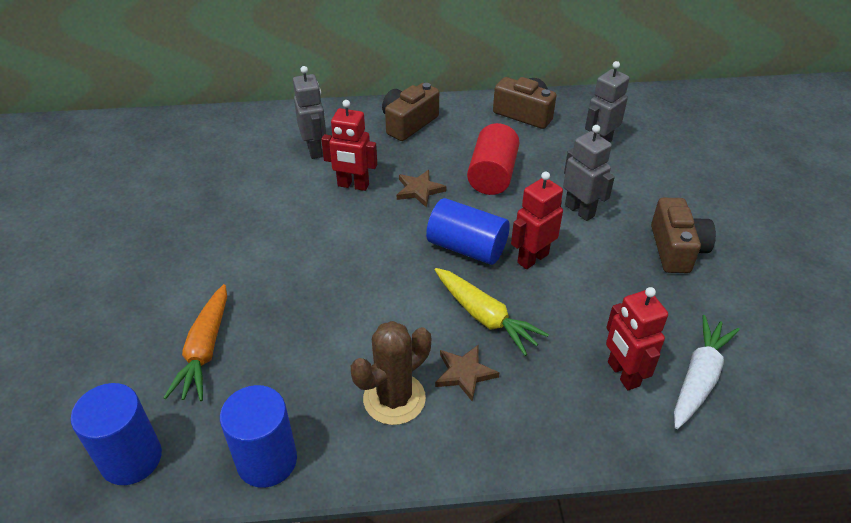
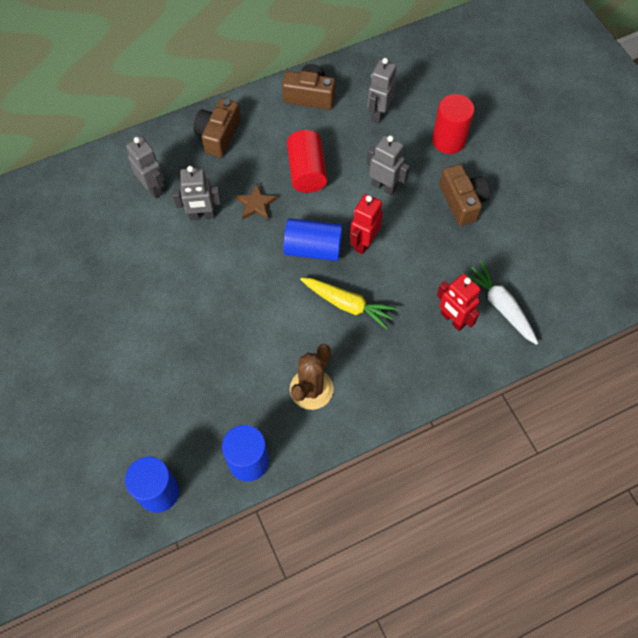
camera: 20 degrees left, 20 degrees up
(205, 349) = (163, 397): orange carrot -> none
(353, 185) = (202, 216): red robot -> grey robot
(464, 373) = (350, 354): brown star -> none
(677, 186) = (448, 140): none -> red cylinder
(698, 378) = (501, 306): white carrot -> white carrot turned 45 degrees counterclockwise

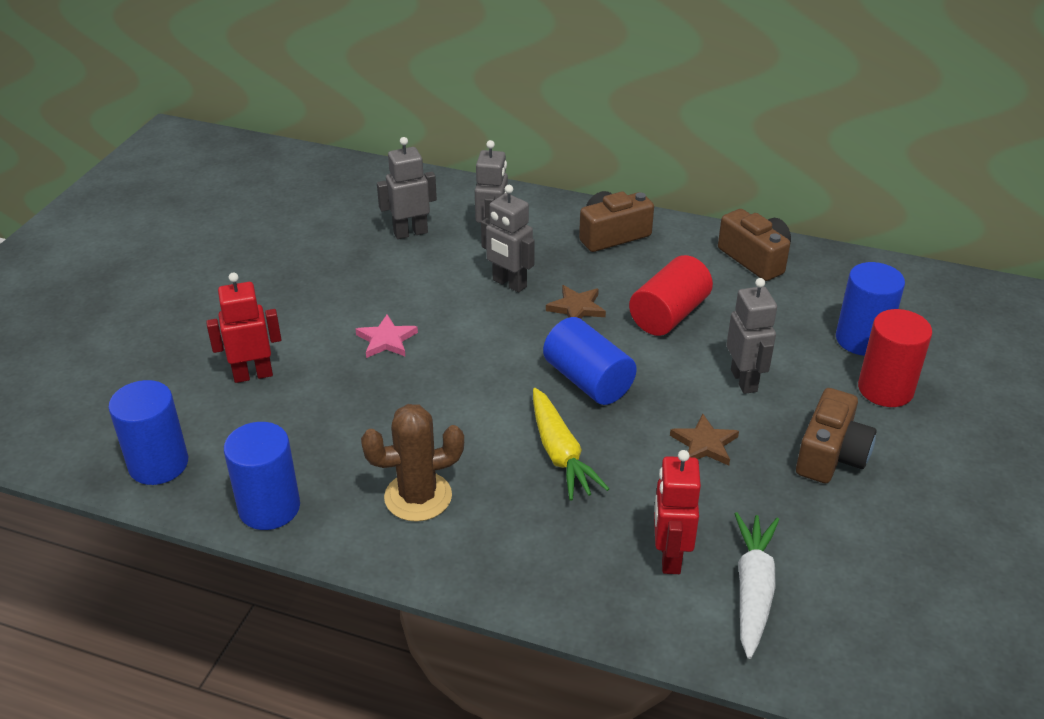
camera: 45 degrees right, 25 degrees down
(181, 309) = (386, 340): none -> pink star
(363, 243) = (653, 413): red robot -> red robot (253, 374)
(379, 113) = (822, 316): grey robot -> grey robot (410, 232)
(404, 242) = (704, 444): none -> brown star
(410, 115) = (861, 339): none -> blue cylinder

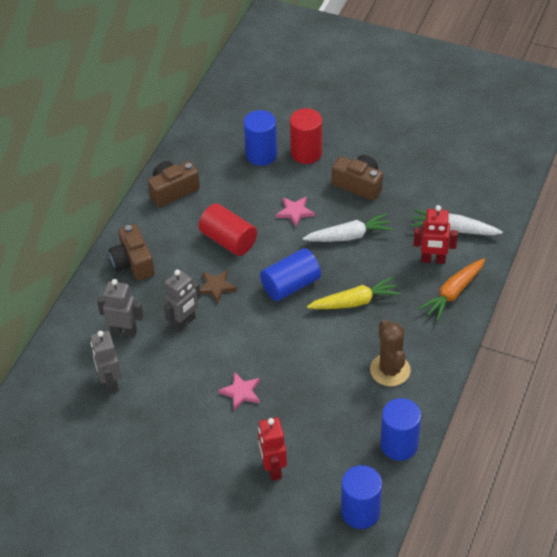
camera: 85 degrees left, 10 degrees up
(592, 585) = (453, 293): none -> orange carrot
(704, 444) = (348, 236): brown star -> white carrot
(744, 380) = (295, 212): grey robot -> pink star

